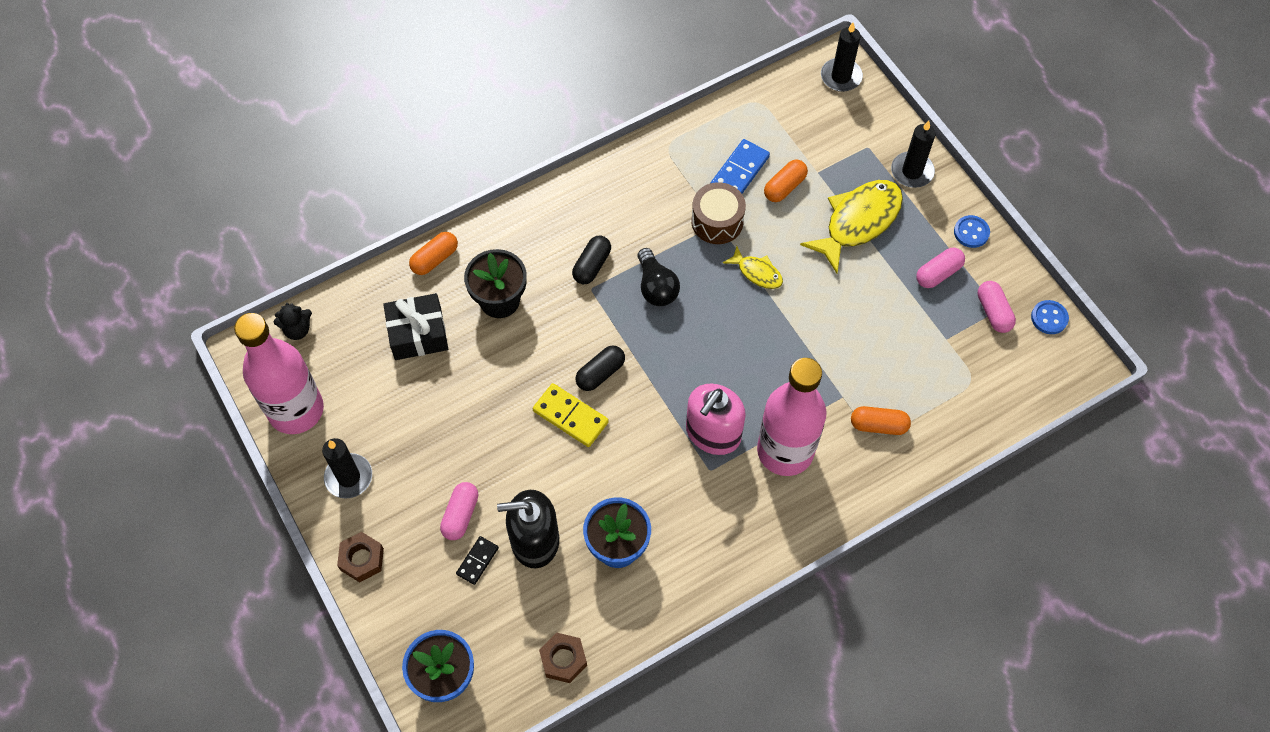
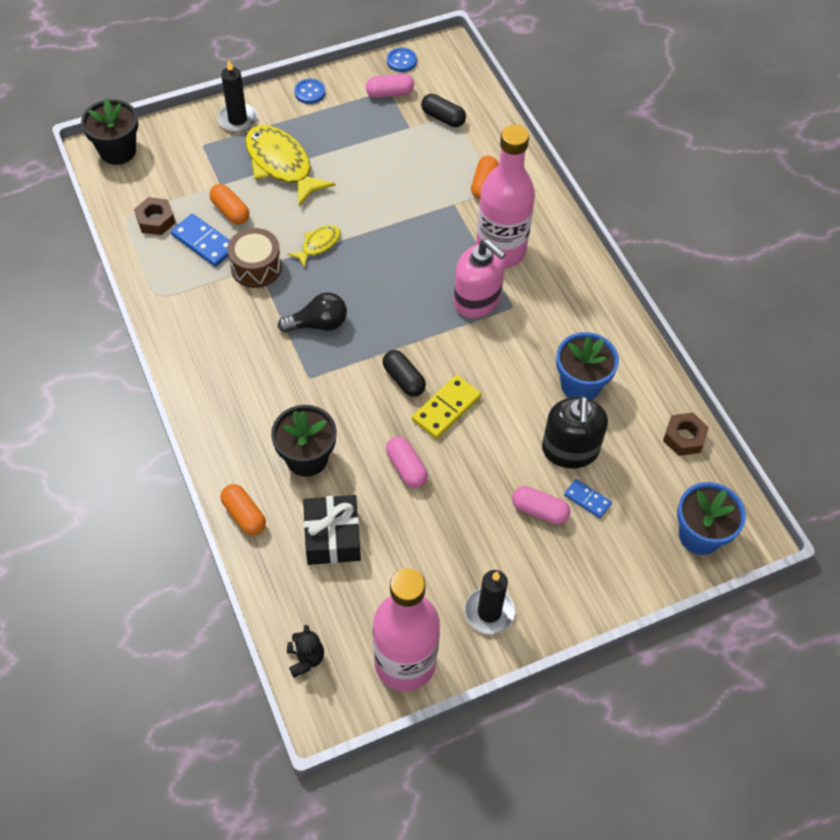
camera: 85 degrees left, 5 degrees down
(362, 559) = (579, 603): brown nut -> brown nut (156, 220)
(477, 561) = (587, 499): black domino -> blue domino
(592, 265) = (283, 374): black capsule -> black capsule (443, 118)
(841, 77) = (118, 151): black candle -> black flower pot
(938, 273) = (345, 121): pink capsule -> pink capsule (406, 468)

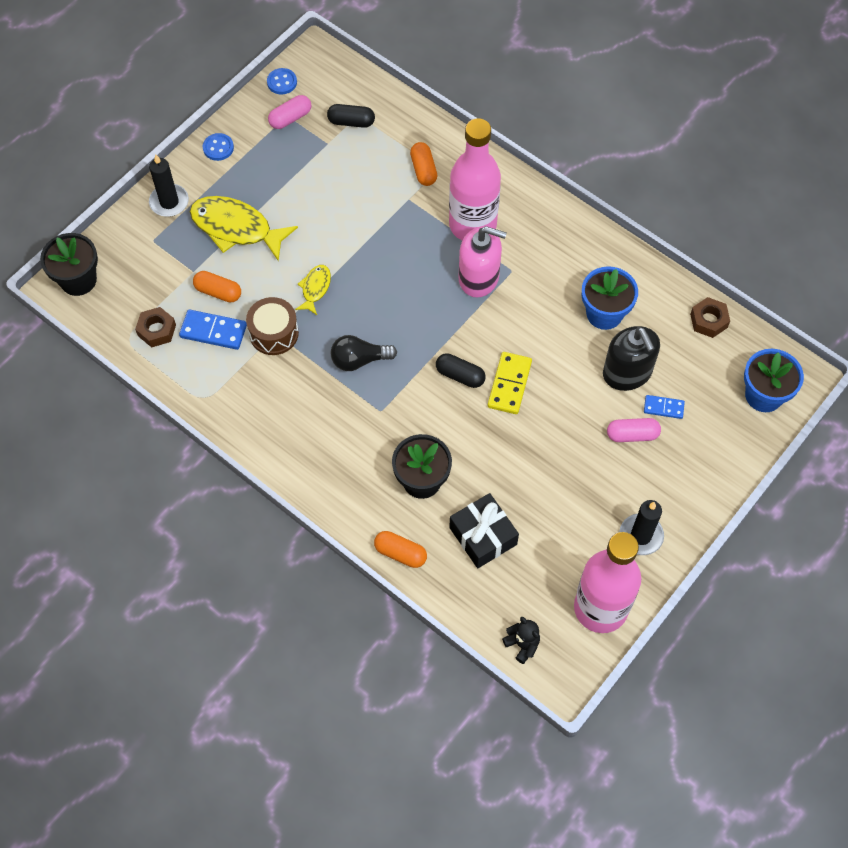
camera: 25 degrees left, 5 degrees up
(318, 324) = (359, 360): black light bulb -> black light bulb turned 150 degrees counterclockwise
(406, 468) = (507, 450): pink capsule -> none

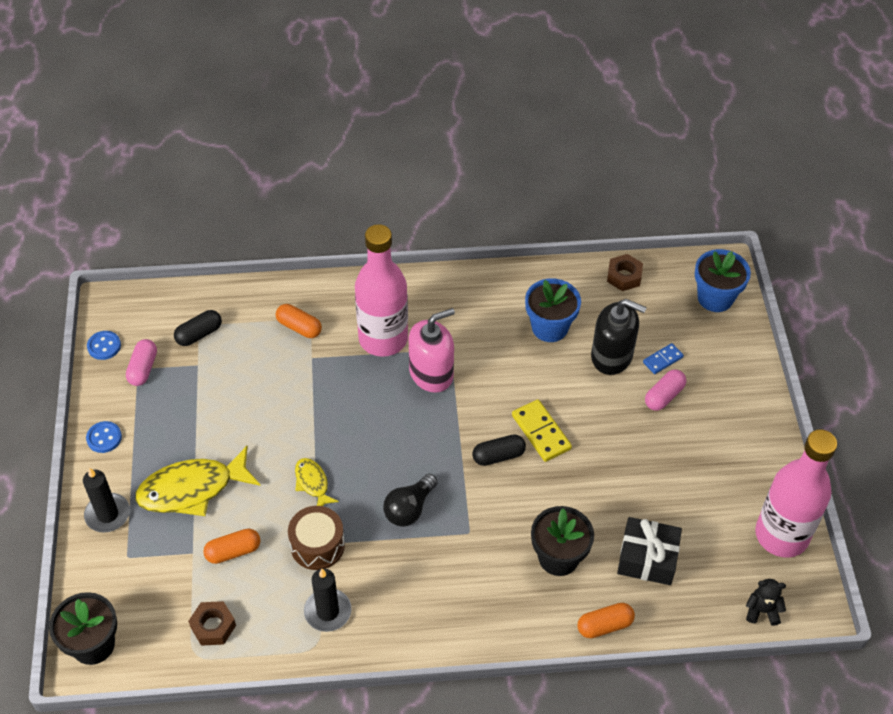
camera: 45 degrees left, 10 degrees down
(213, 331) = (264, 586): blue domino -> none
(641, 535) = (749, 461): black candle -> black candle (327, 611)

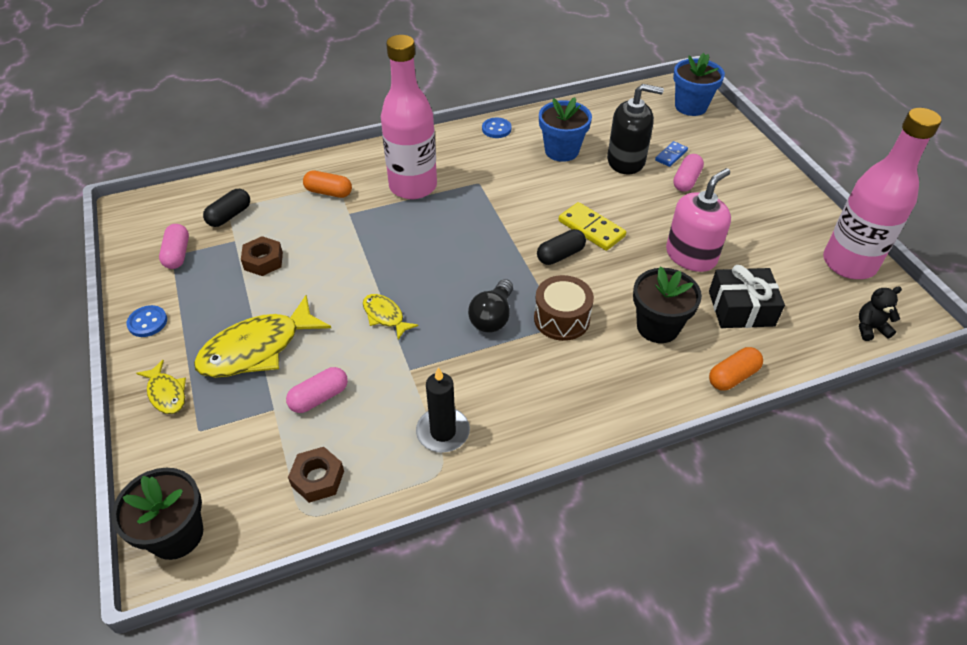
camera: 15 degrees left, 5 degrees down
(104, 346) = (131, 243): blue button -> blue button (496, 129)
(107, 514) = (166, 393): black candle -> yellow fish
(233, 551) = (319, 397): orange capsule -> pink capsule
(317, 545) = (409, 371): brown drum -> brown drum (561, 319)
(431, 373) = (469, 204): pink soap dispenser -> pink soap dispenser (691, 256)
(624, 276) = (607, 105): brown nut -> brown nut (263, 261)

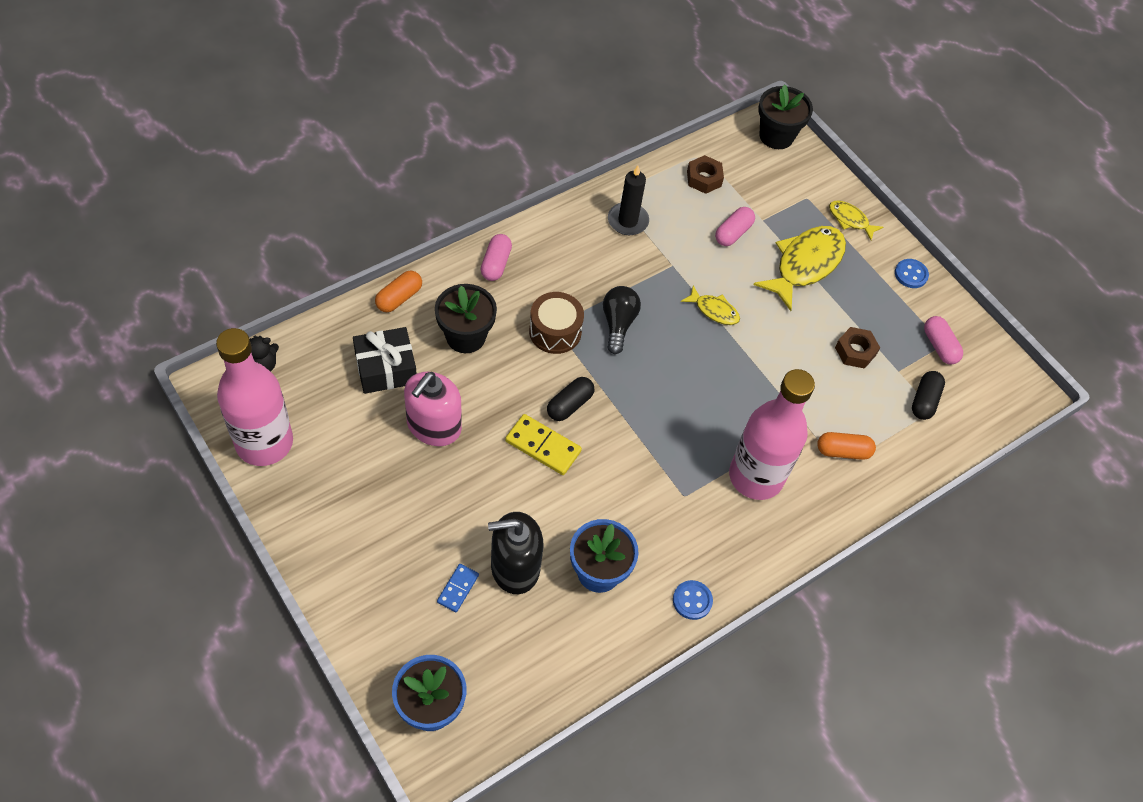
camera: 160 degrees right, 10 degrees up
(686, 180) = (438, 543): pink capsule -> pink capsule (496, 264)

